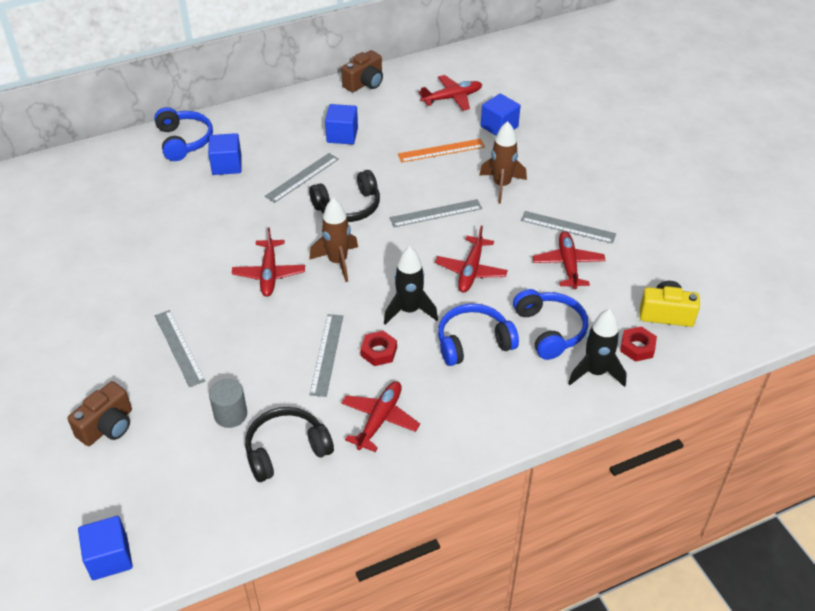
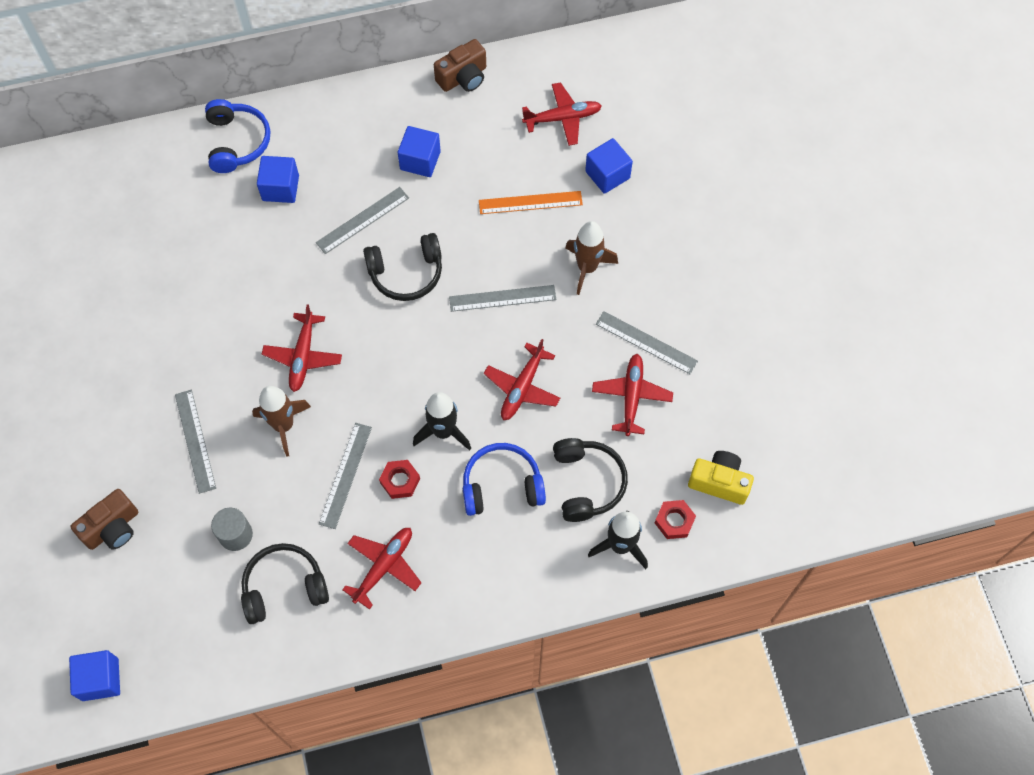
camera: 10 degrees right, 20 degrees up
(337, 262) = (379, 352): brown rocket -> brown rocket (283, 425)
(550, 330) = (587, 483): blue headphones -> black headphones

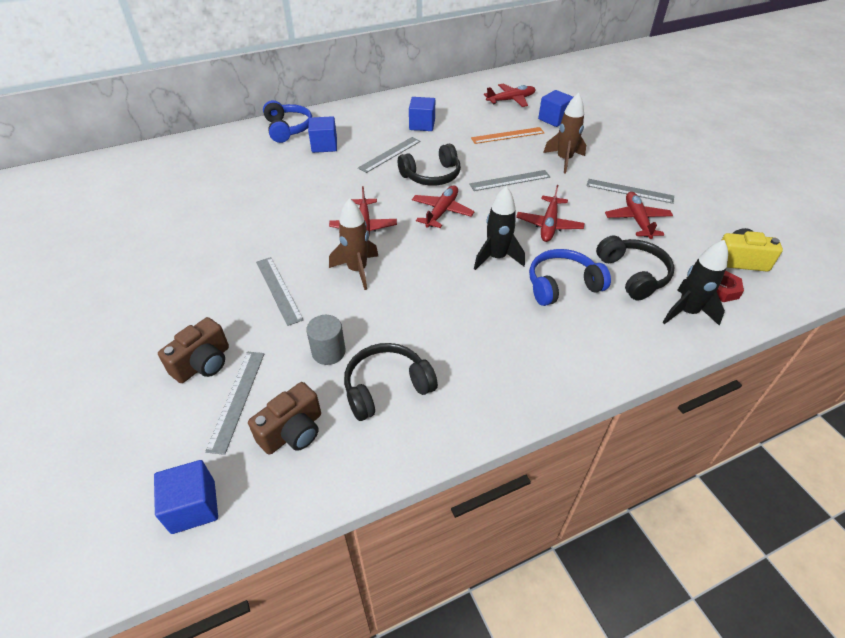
camera: 10 degrees left, 20 degrees down
(345, 475) = (422, 296): grey ruler -> grey ruler (237, 399)
(384, 566) = (480, 357): red plane -> red plane (442, 212)
(400, 481) = (472, 293): red nut -> none
(463, 77) = (437, 90): brown camera -> brown camera (293, 432)

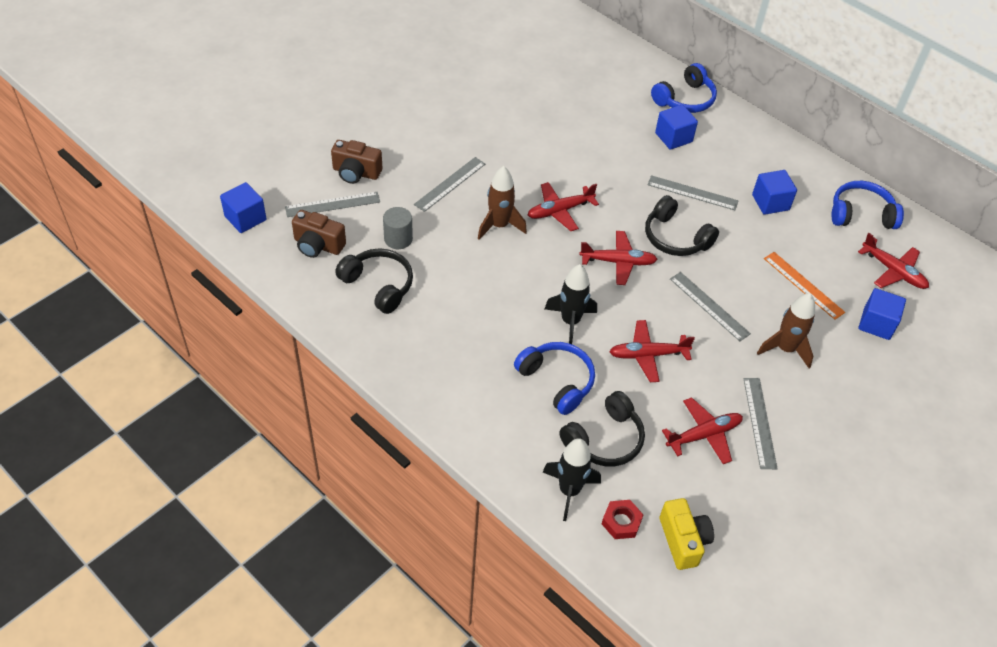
camera: 65 degrees right, 5 degrees up
(455, 96) = (861, 214): none -> blue headphones

